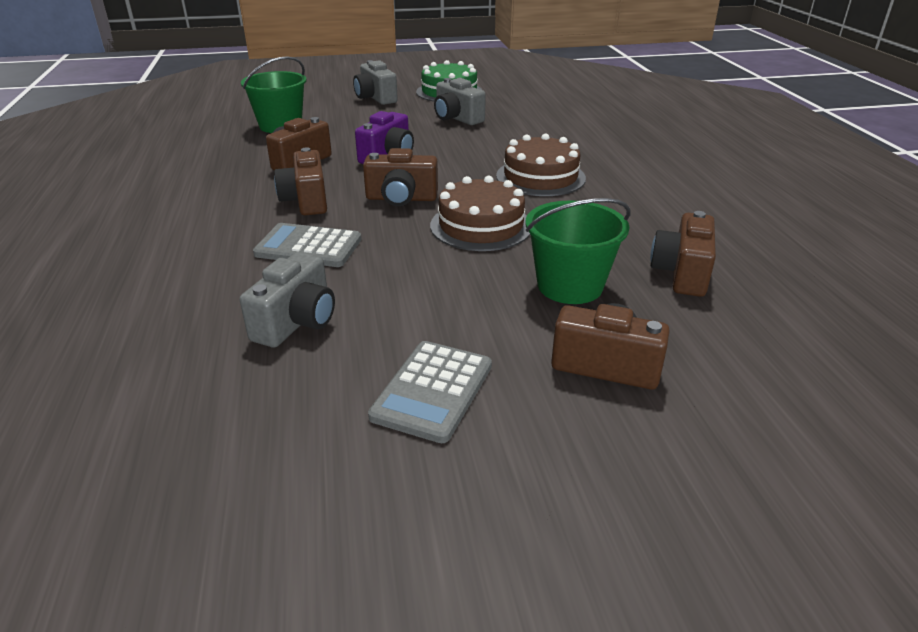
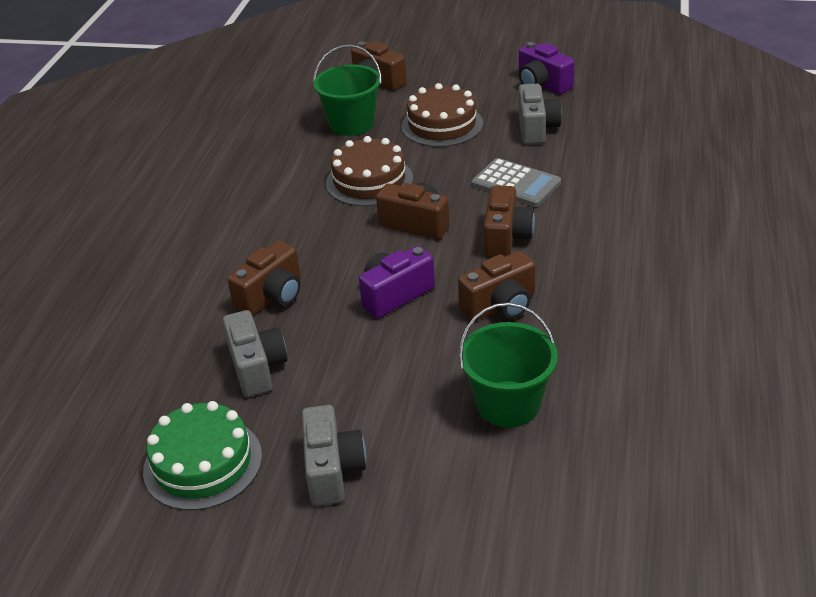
camera: 155 degrees left, 5 degrees up
(296, 322) = (536, 128): grey camera -> grey camera turned 135 degrees clockwise
(301, 415) = (542, 84): none -> purple camera
(432, 391) = (473, 84): grey calculator -> none
(540, 177) = (267, 228): brown cake -> brown cake (442, 125)
(682, 273) = (272, 120): brown camera -> brown camera (272, 296)

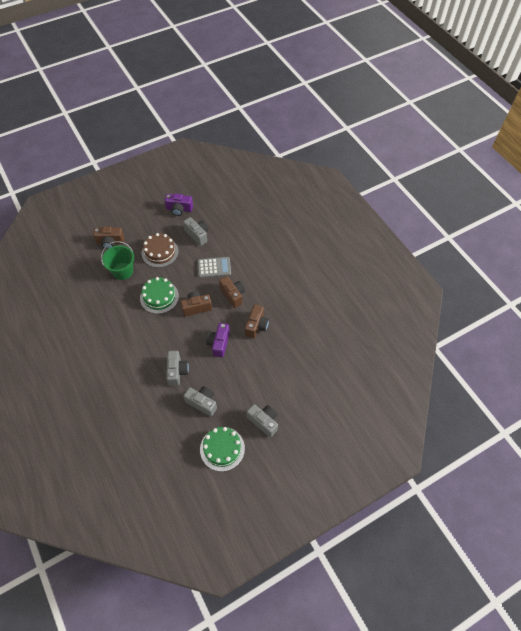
camera: 45 degrees left, 20 degrees up
(272, 296) = (177, 371): brown camera -> grey camera
(369, 181) = (159, 297): brown cake -> green cake
(508, 404) = (292, 362): green bucket -> none

